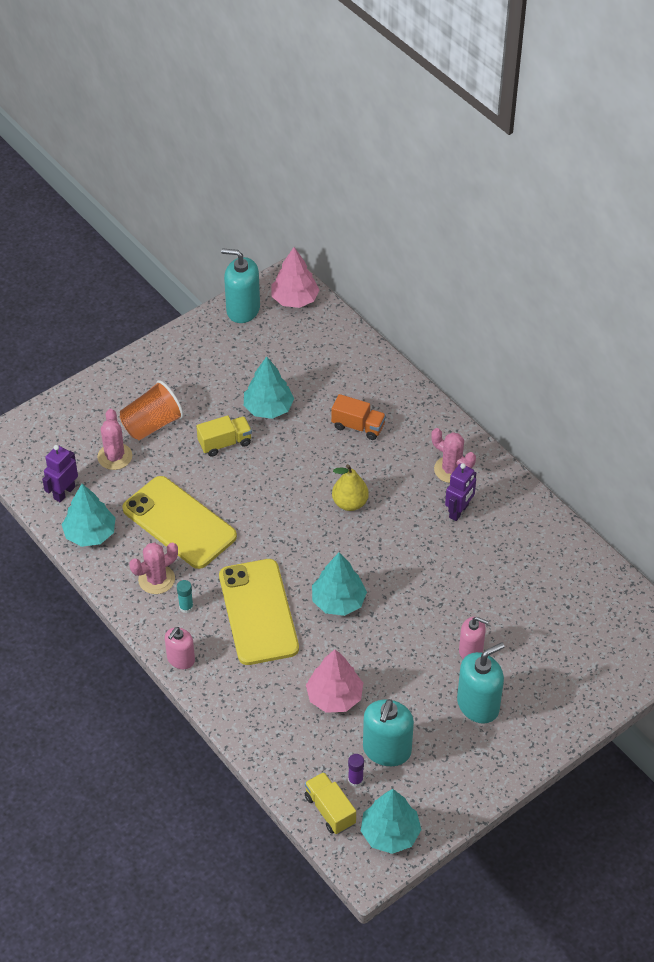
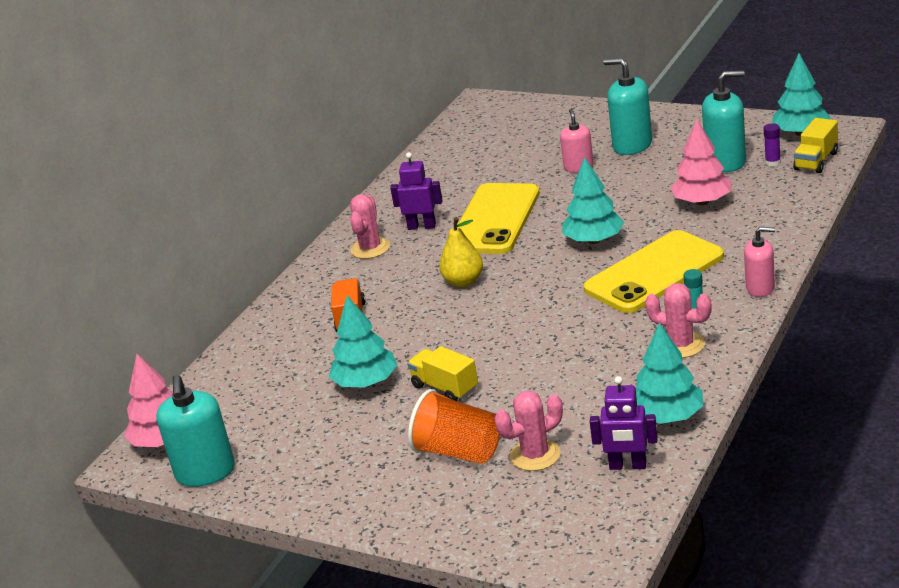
camera: 110 degrees left, 20 degrees down
(179, 523) = (590, 366): yellow phone -> yellow phone (495, 220)

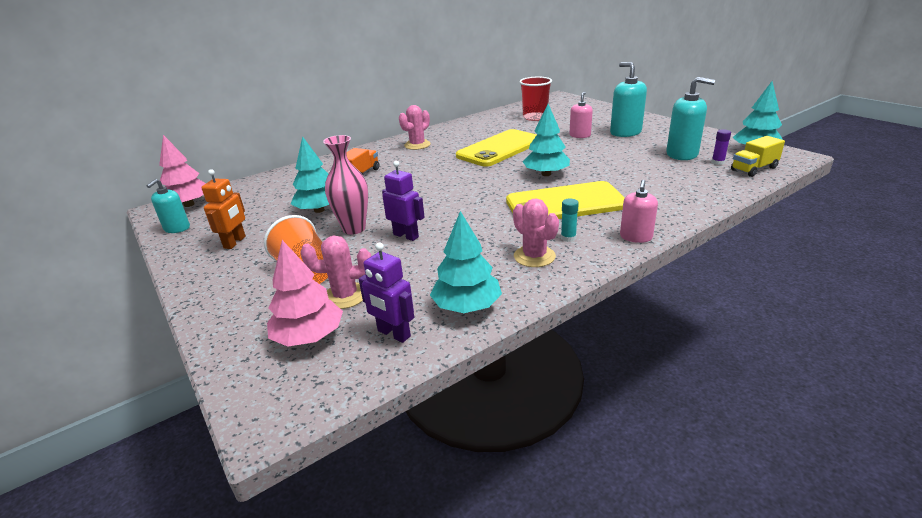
camera: 25 degrees right, 0 degrees up
(205, 472) = (177, 228): turquoise soap dispenser -> turquoise soap dispenser, size x0.63
(317, 456) = (235, 242): none -> orange robot
(422, 226) = (457, 142): purple robot -> purple robot (406, 236)
(445, 388) = (354, 229): yellow truck -> pink vase
(464, 281) = (443, 174): yellow pear -> none
(486, 151) = (535, 117): none -> red cup
(702, 202) = (643, 172): pink tree -> pink tree (309, 337)
(760, 288) = (636, 237): pink soap dispenser -> pink soap dispenser turned 75 degrees clockwise

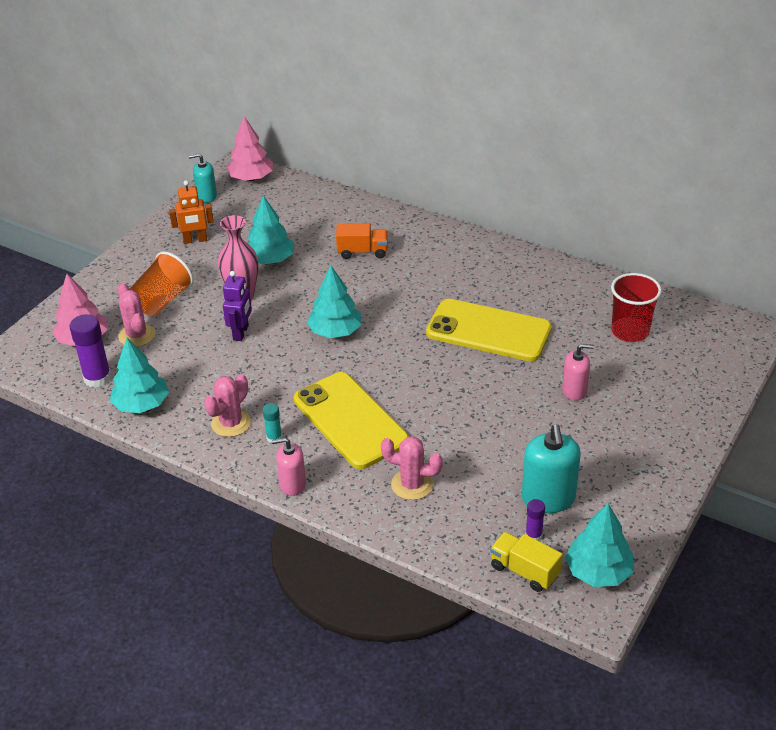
camera: 65 degrees right, 10 degrees up
(393, 334) = (97, 378): purple robot -> purple glue stick
(417, 145) = (467, 261): pink cactus -> pink cactus (412, 485)
(546, 174) = (424, 389): turquoise tree -> turquoise tree (335, 331)
(625, 132) = (611, 433): turquoise soap dispenser -> none

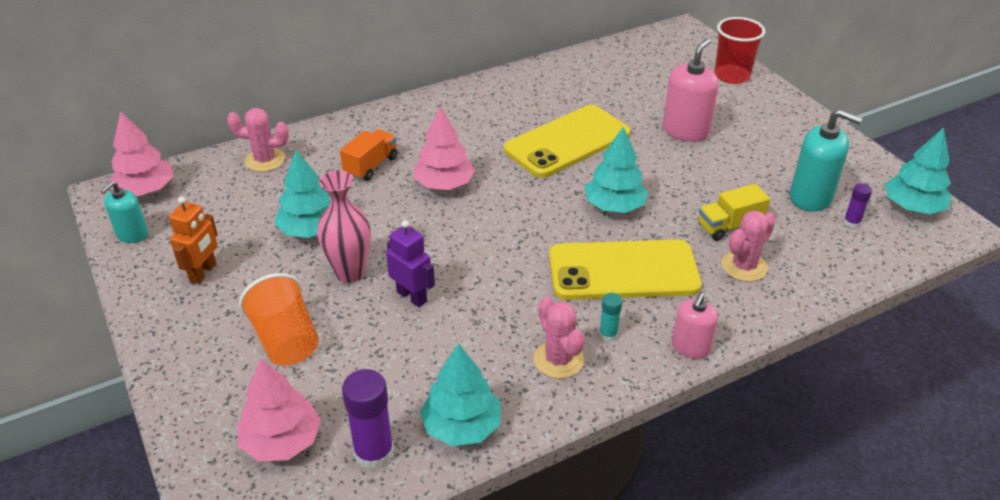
camera: 60 degrees left, 0 degrees up
(137, 335) = (327, 386): pink cactus -> pink cactus (265, 160)
(335, 331) = (478, 230): turquoise tree -> turquoise tree (614, 206)
(373, 294) = (444, 184): none -> pink tree
(524, 571) = (893, 245): yellow truck -> yellow truck (729, 226)
(574, 390) = (685, 131): pink soap dispenser -> pink soap dispenser, size x1.59
(630, 331) = (635, 77): red cup -> red cup (732, 76)

